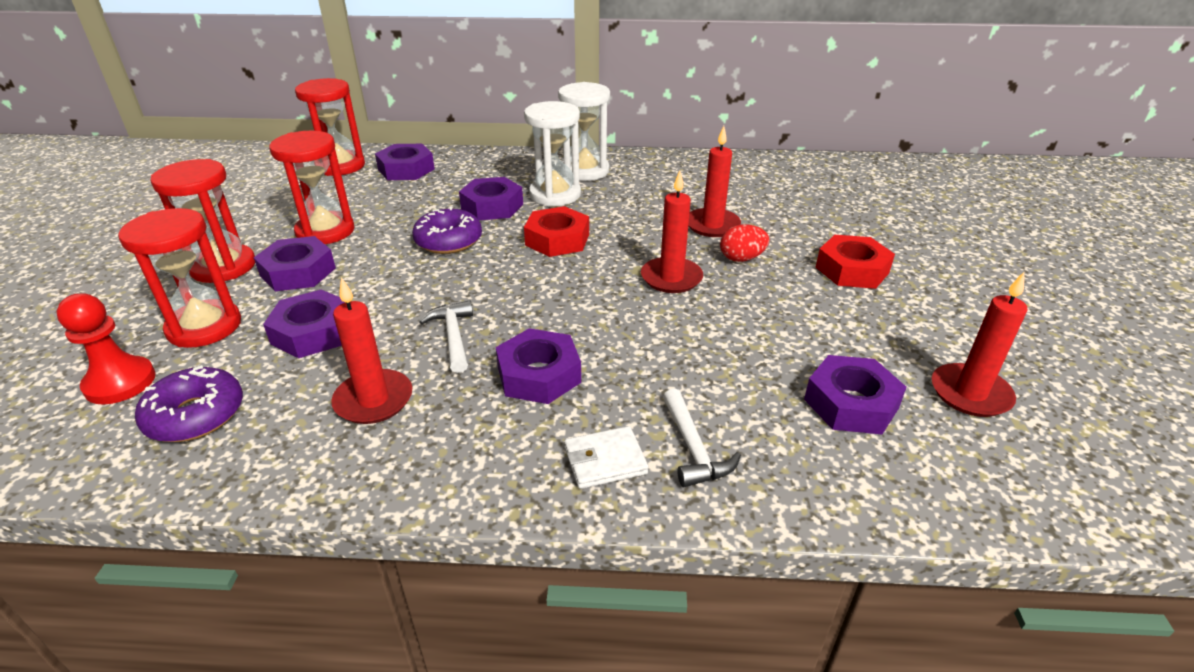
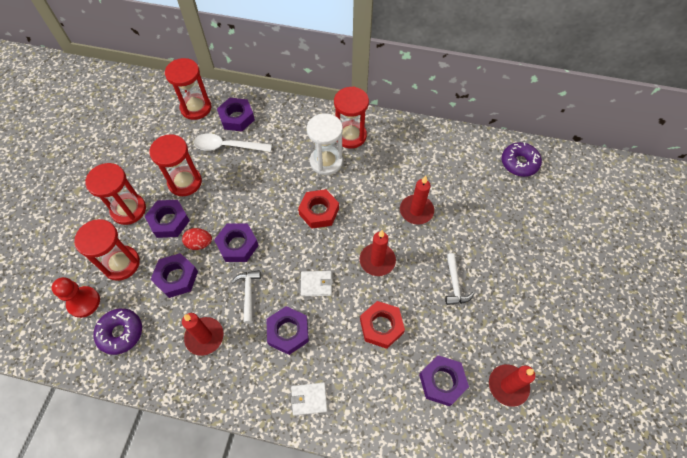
camera: 10 degrees right, 25 degrees up
(394, 194) = (227, 146): none -> white spoon
(448, 241) = (255, 203): purple donut -> purple donut (519, 163)
(492, 206) = (285, 169): purple nut -> purple nut (237, 245)
(575, 313) = (316, 284): none -> white wallet
(585, 171) = (350, 136): white hourglass -> red hourglass
(693, 449) = (353, 399): white hammer -> white hammer (455, 284)
(741, 258) = (424, 248): red egg -> red egg (199, 243)
(852, 270) = (486, 270): red nut -> red nut (381, 326)

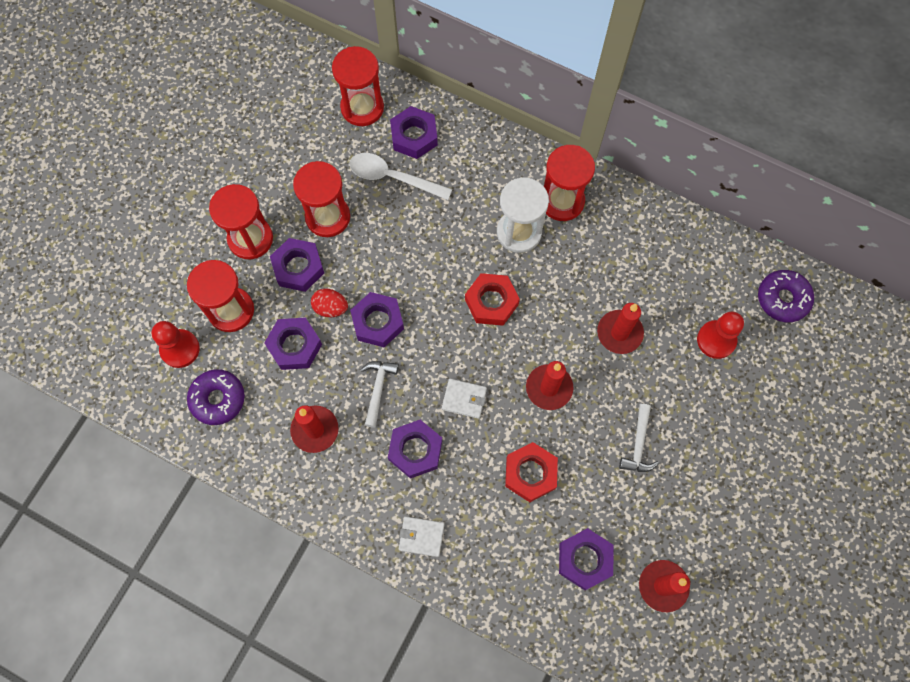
camera: 15 degrees right, 10 degrees up
(484, 199) = (716, 340): none -> red pawn

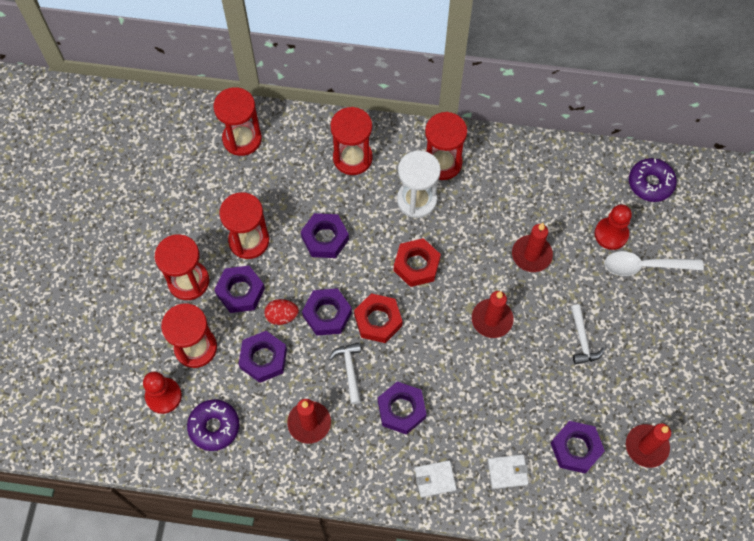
camera: 20 degrees left, 5 degrees down
(392, 177) = (291, 189): white spoon -> white spoon (644, 266)
(414, 136) = (296, 149): purple nut -> purple nut (325, 238)
(464, 399) = (425, 353): white wallet -> white wallet (507, 472)
(469, 165) = (352, 158): none -> red hourglass
(530, 473) = (504, 394): red nut -> red nut (378, 320)

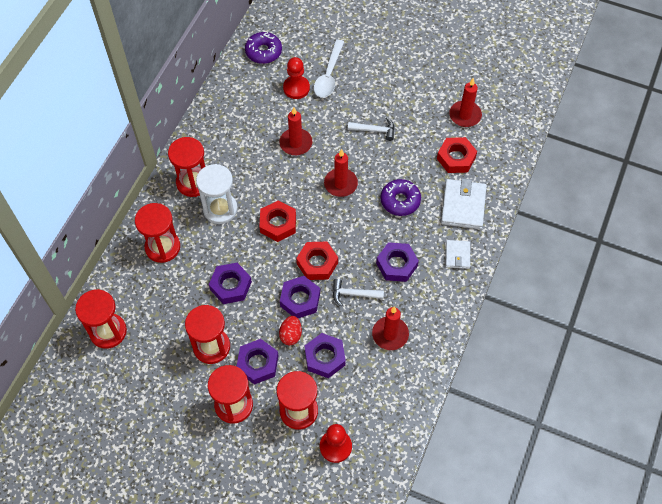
camera: 75 degrees left, 5 degrees down
(214, 427) = (374, 409): purple donut -> purple donut (400, 201)
(507, 472) = (463, 206): white wallet -> white wallet, size x1.75
(575, 448) = (456, 158): purple nut -> red nut

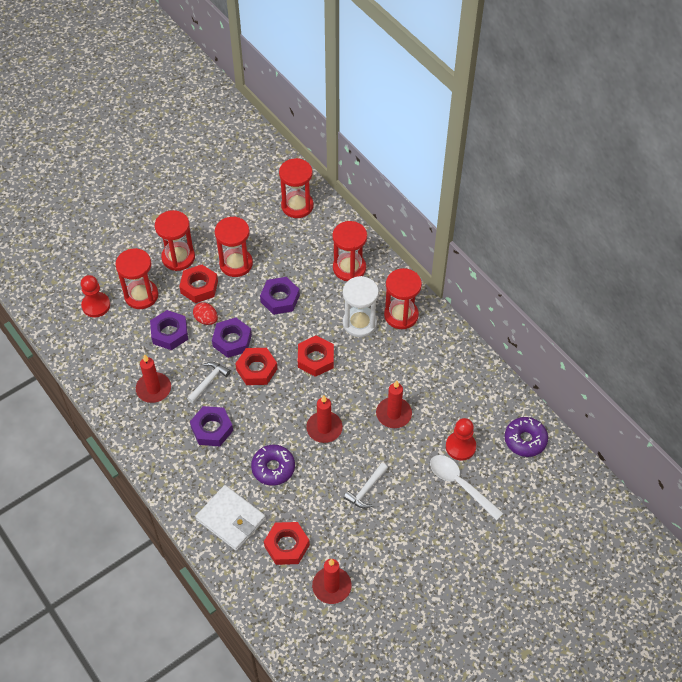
camera: 120 degrees right, 5 degrees down
(258, 363) = (199, 287): purple nut -> red nut
(457, 255) = (185, 483): white wallet -> none

